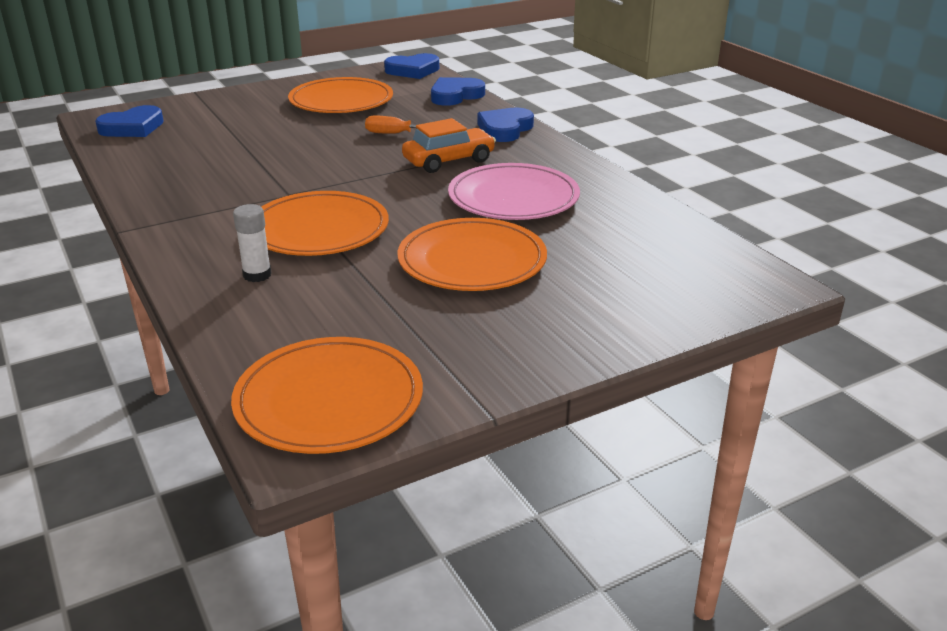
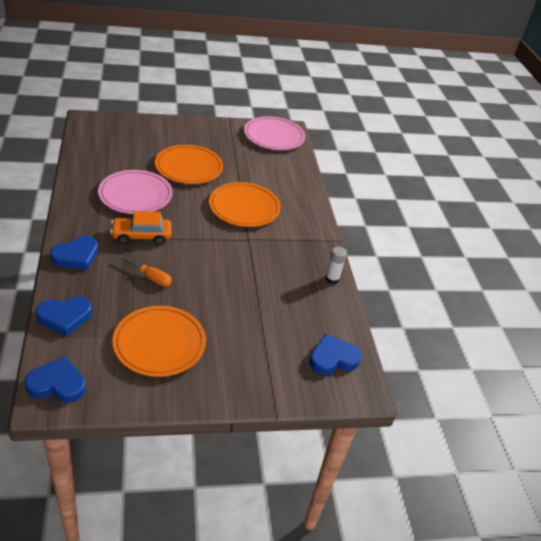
camera: 165 degrees left, 10 degrees up
(257, 275) = (281, 191): white glue stick -> white glue stick (332, 279)
(329, 400) = (274, 136): orange plate -> pink plate

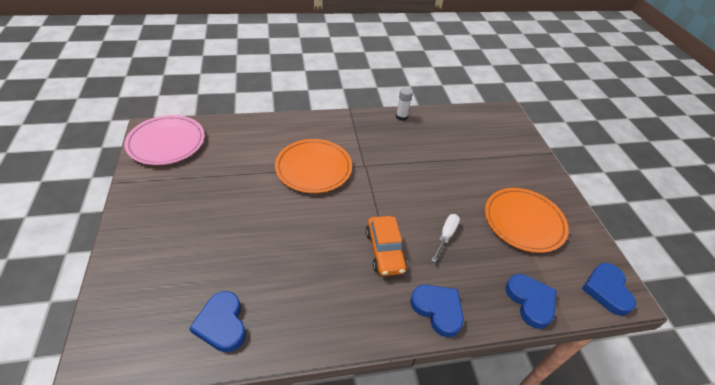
camera: 90 degrees left, 5 degrees up
(135, 195) = (307, 266): pink plate -> none
(150, 277) = (446, 236): orange screwdriver -> white screwdriver
(189, 167) = (240, 217): orange plate -> none
(333, 358) = (486, 123): blue heart -> blue heart (222, 324)

